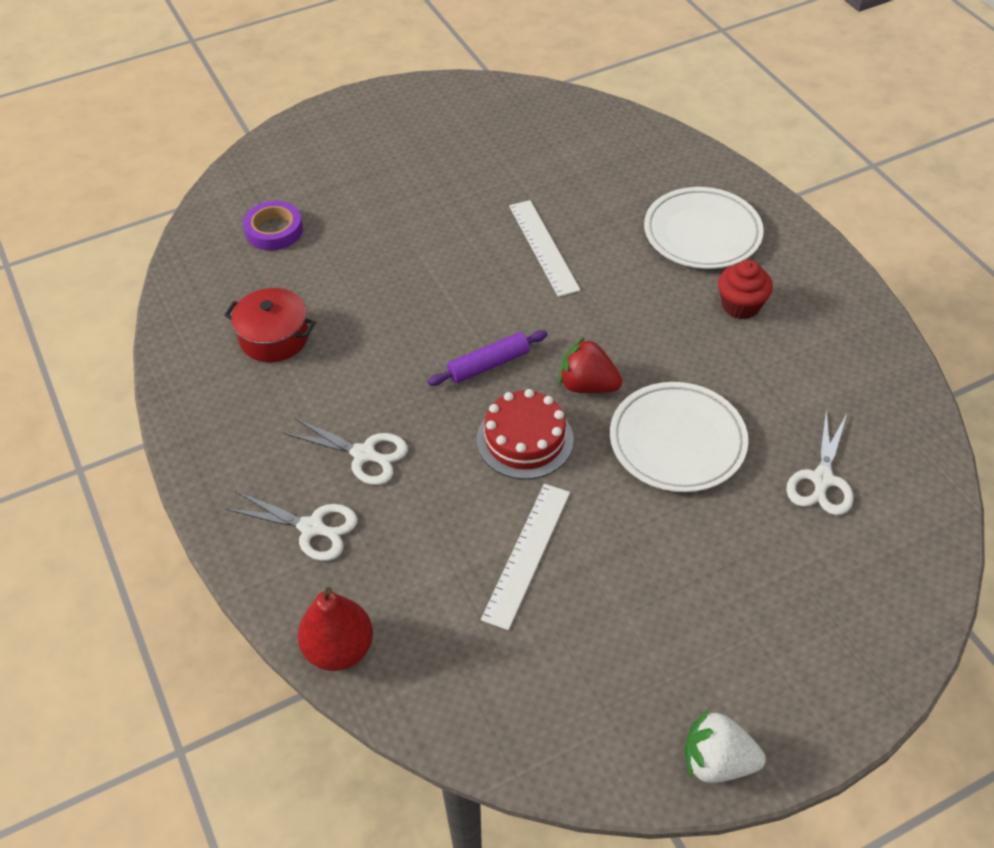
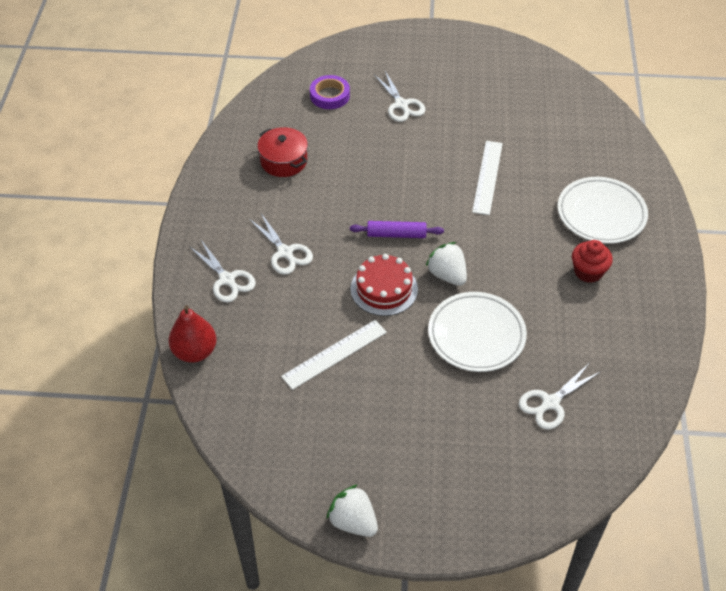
camera: 30 degrees right, 0 degrees up
(374, 205) = (401, 105): none -> white scissors
(587, 385) = (447, 275): red strawberry -> white strawberry

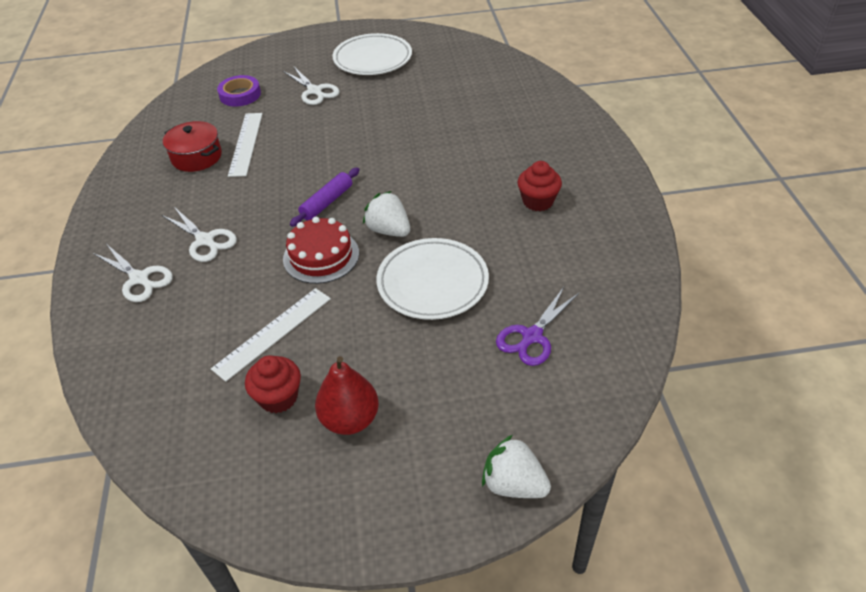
camera: 10 degrees left, 5 degrees down
(195, 352) = (103, 362): red pear -> red pear (350, 419)
(333, 412) = (278, 397): none -> red cupcake
(353, 521) = (320, 525): white strawberry -> white strawberry (513, 484)
(396, 234) = (327, 202): purple rolling pin -> purple rolling pin turned 45 degrees counterclockwise
(487, 177) = (413, 136): white ruler -> white ruler (246, 143)
(550, 403) = (531, 337): white scissors -> purple scissors
(601, 214) = (536, 148): white plate -> white plate (372, 59)

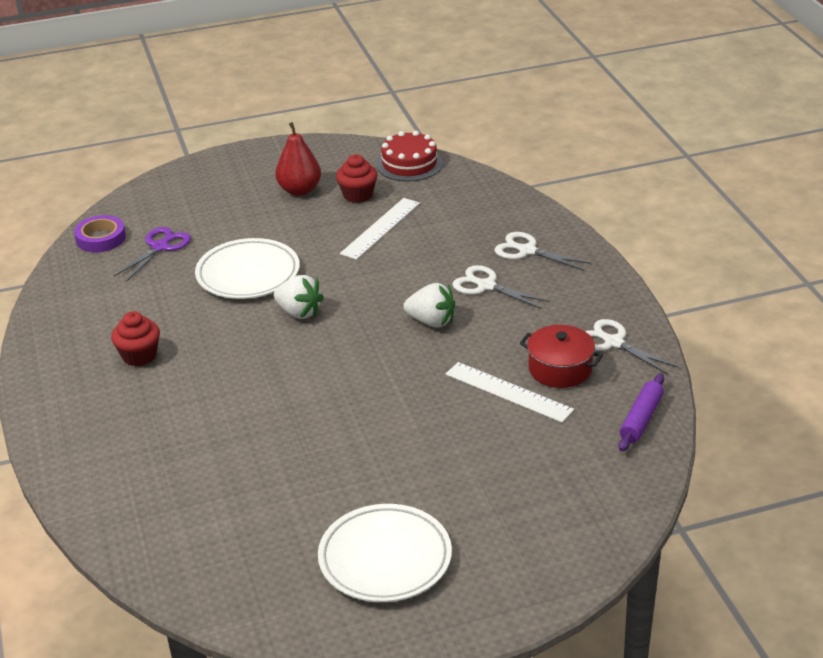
camera: 170 degrees right, 10 degrees down
(240, 95) = (565, 467): purple tape -> purple tape (101, 238)
(246, 143) = (508, 392): white ruler -> white ruler turned 45 degrees counterclockwise
(315, 91) = (454, 483): white scissors -> white scissors (613, 342)
(321, 256) = (361, 284): red cake -> red cake (409, 164)
(327, 202) = (374, 333): purple rolling pin -> purple rolling pin (641, 419)
(513, 484) = (181, 175): white strawberry -> white strawberry (431, 321)

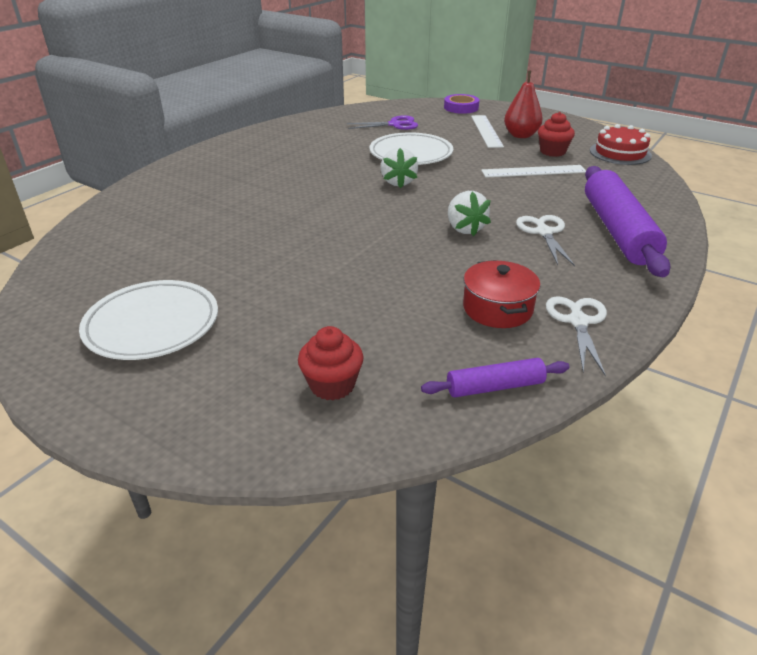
camera: 50 degrees right, 0 degrees up
(101, 238) = (377, 110): purple tape -> purple tape (461, 107)
(139, 356) = (284, 157): red cupcake -> red cupcake (332, 385)
(508, 392) = (430, 296): white ruler -> white ruler (486, 131)
(527, 251) = (618, 231): white scissors -> purple rolling pin

